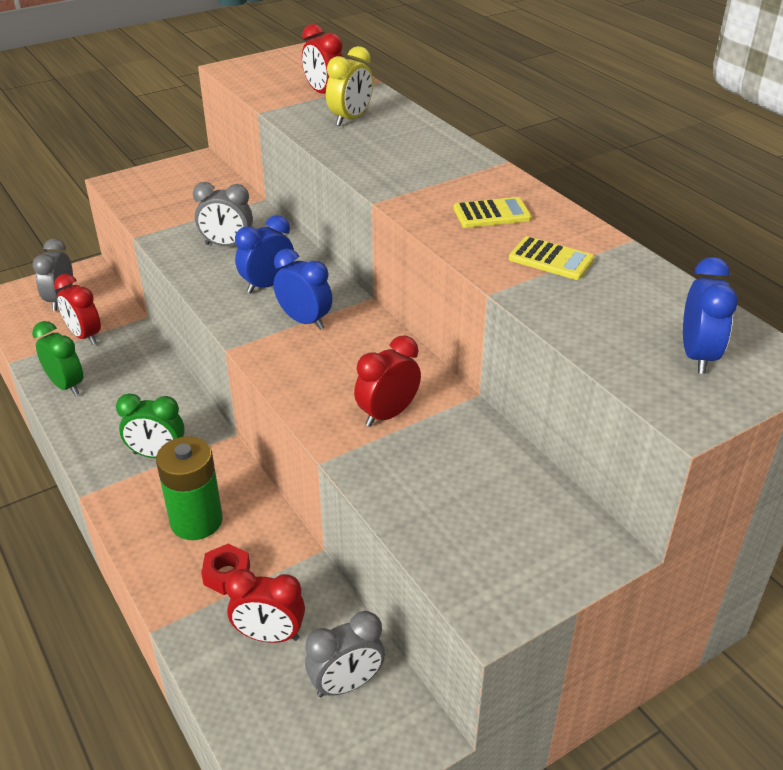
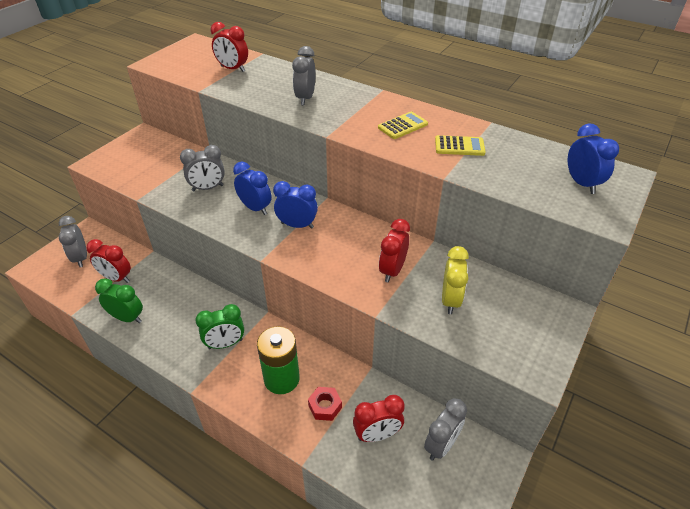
camera: 25 degrees left, 5 degrees up
(267, 285) = (255, 208): blue clock -> blue clock turned 105 degrees clockwise
(350, 119) = (264, 83): yellow clock -> yellow clock (450, 300)
(387, 149) = (305, 98): none -> grey clock

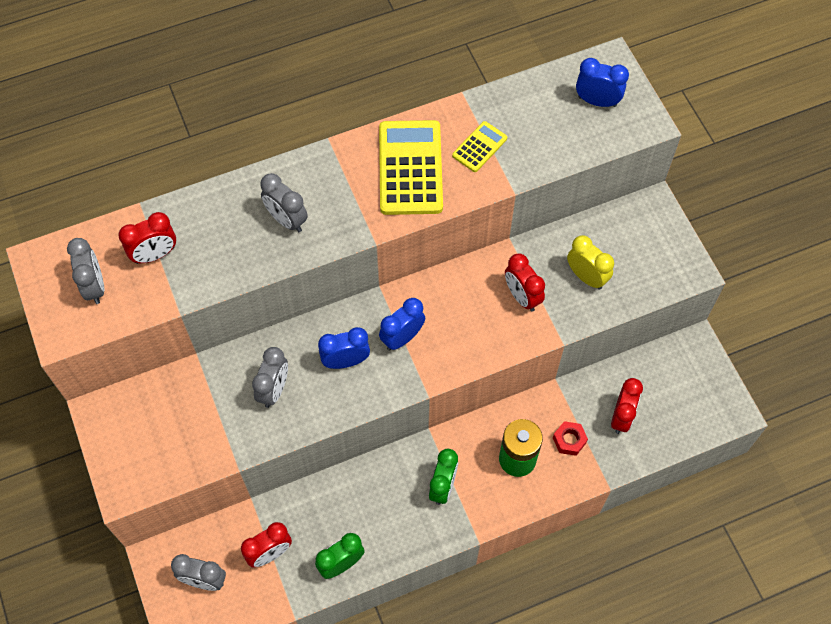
camera: 55 degrees left, 20 degrees up
(403, 126) = (410, 168): yellow calculator -> yellow calculator, size x1.97
(441, 445) = (660, 377): grey clock -> grey clock (94, 286)

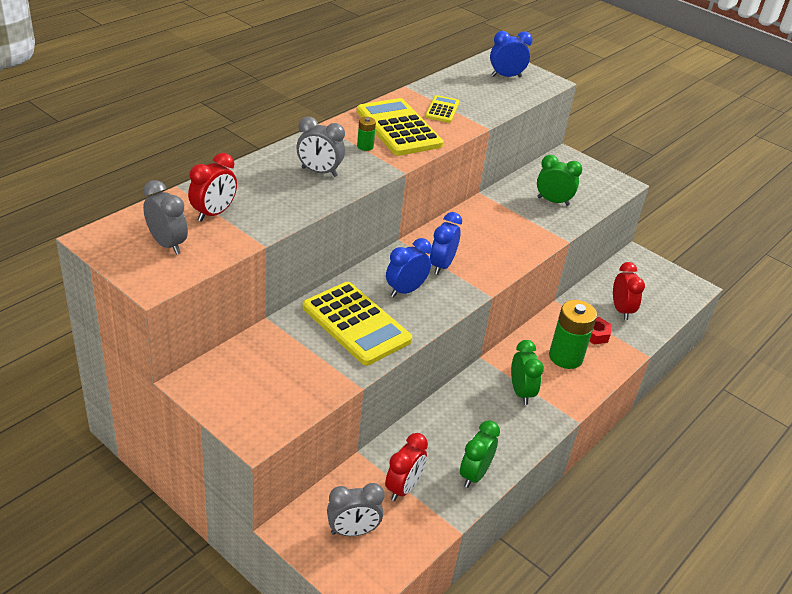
camera: 30 degrees left, 25 degrees down
(274, 390) = (356, 324): grey clock -> yellow calculator
(356, 190) = (365, 146): none -> green battery
(522, 297) = (515, 222): red clock -> none
(586, 277) = (553, 201): yellow clock -> green clock

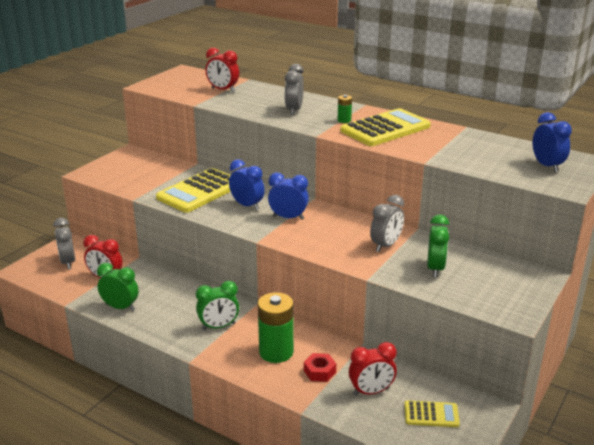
camera: 85 degrees right, 10 degrees down
(167, 244) = (184, 84): grey clock -> grey clock (386, 245)
(442, 110) = (437, 142): yellow calculator -> yellow calculator (431, 414)

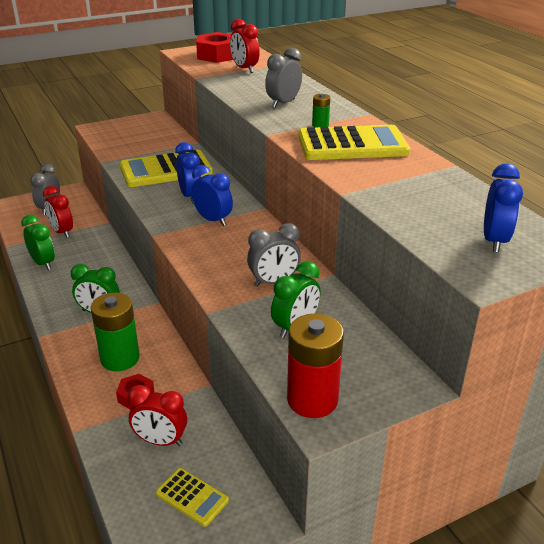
camera: 30 degrees right, 5 degrees up
(182, 83) = (217, 55): none -> red nut
(496, 305) = (312, 400): none -> red battery

